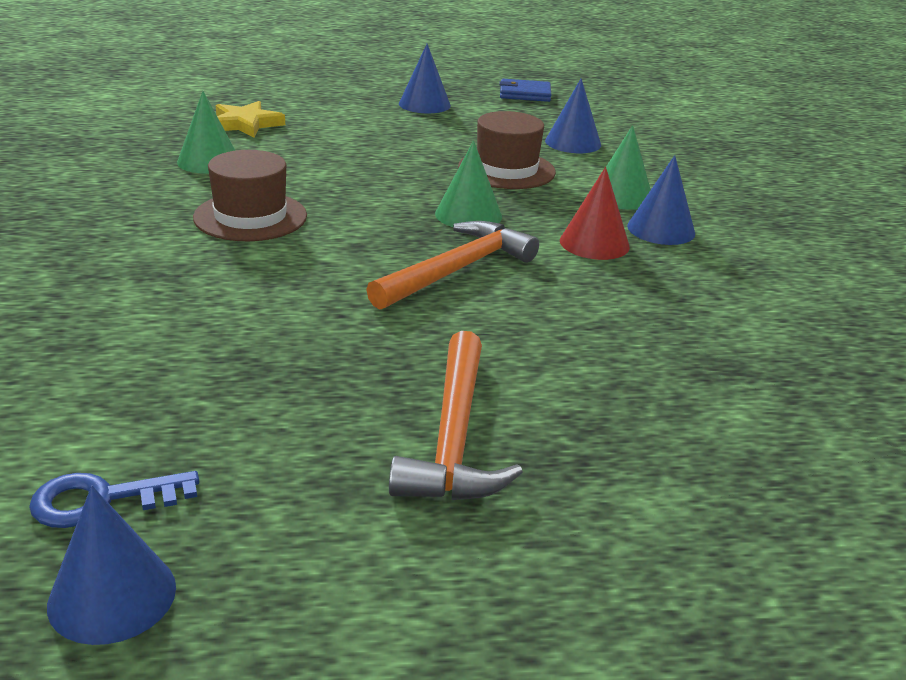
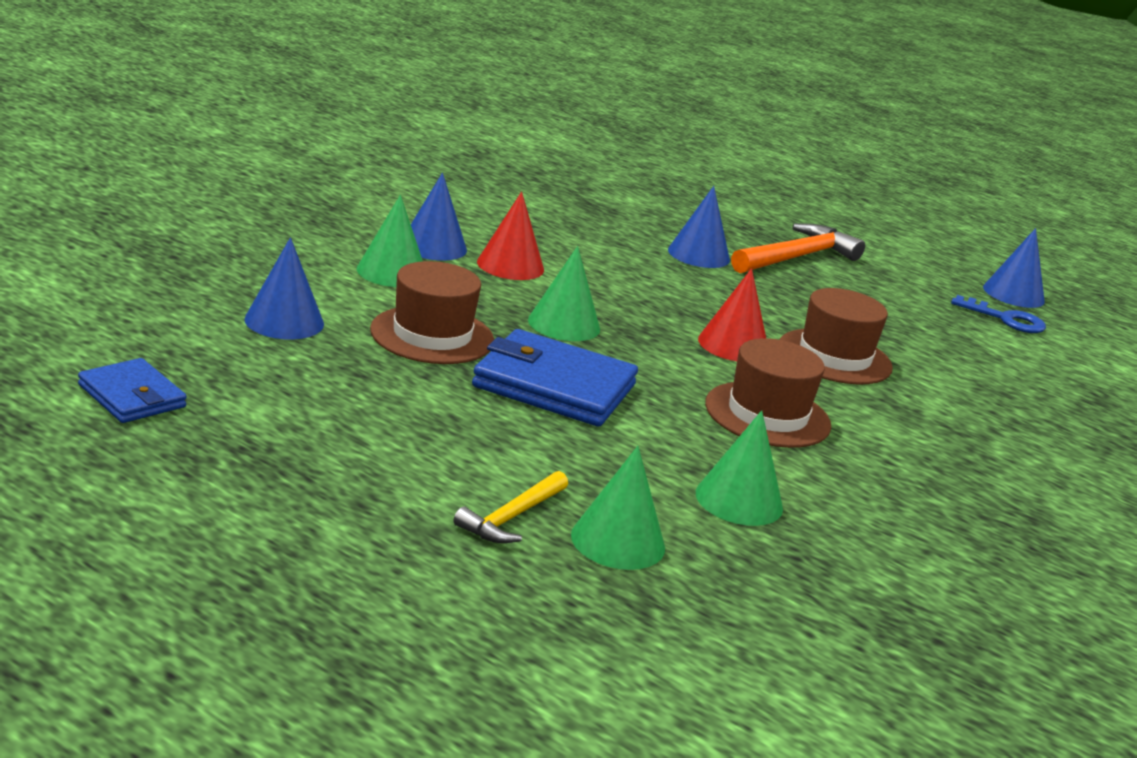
camera: 140 degrees left, 5 degrees down
(245, 124) = (618, 541): yellow star -> green cone
(256, 297) = (834, 357): none -> brown hat
(304, 115) = (511, 517): none -> yellow hammer
(345, 262) = (733, 345): none -> red cone
(395, 174) = (554, 386): none -> blue wallet
(424, 104) = (311, 450): blue cone -> blue cone (698, 254)
(457, 270) = (655, 302): orange hammer -> none

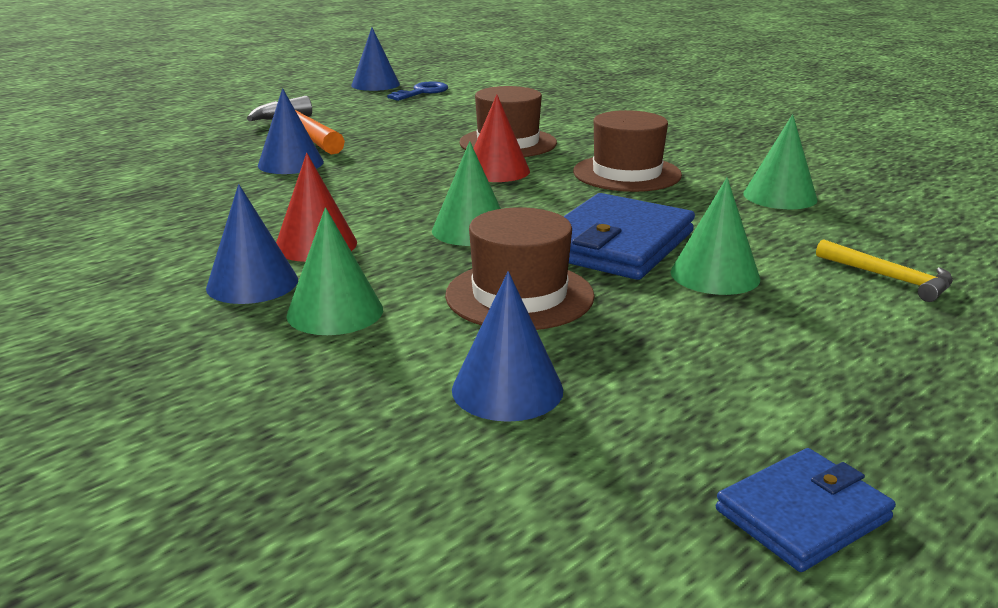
camera: 75 degrees left, 0 degrees up
(618, 541) = (886, 241): green cone -> green cone (715, 275)

